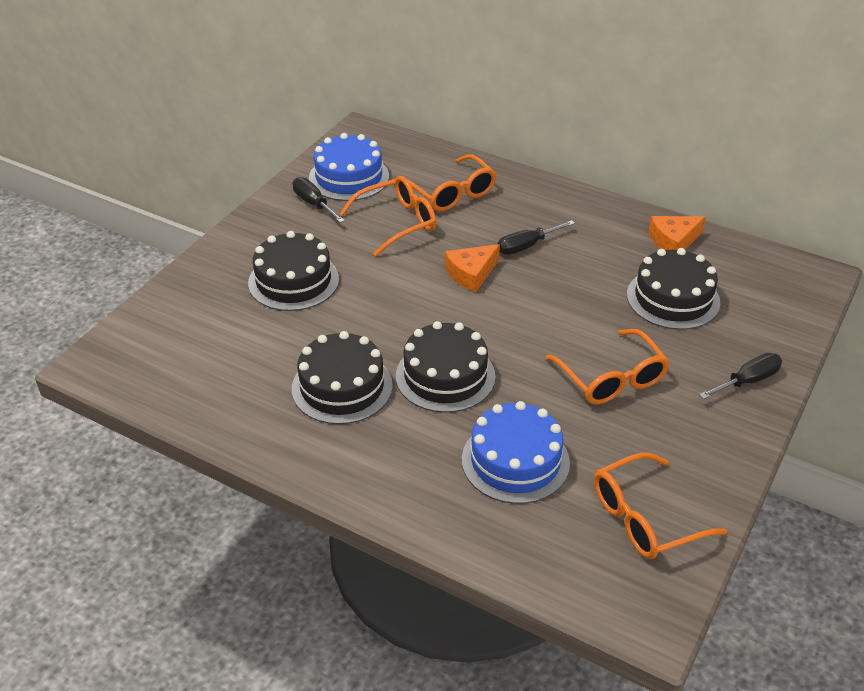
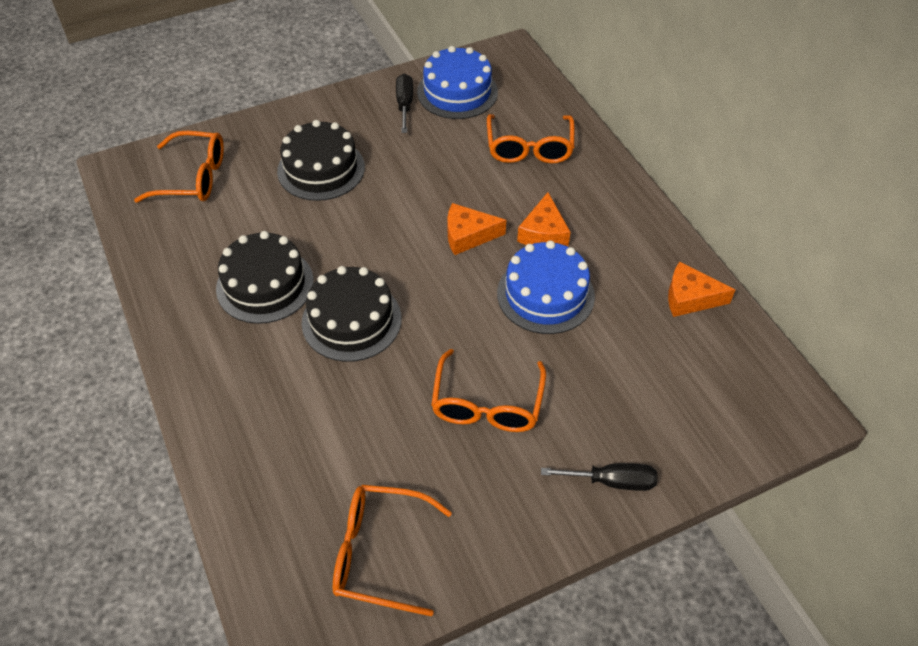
camera: 35 degrees right, 10 degrees up
(397, 222) = (455, 155): orange glasses -> orange glasses (193, 177)
(515, 461) = (329, 431): blue cake -> blue cake (545, 294)
(526, 246) = (543, 232): black screwdriver -> orange cheese
(673, 298) = (627, 356): black cake -> none

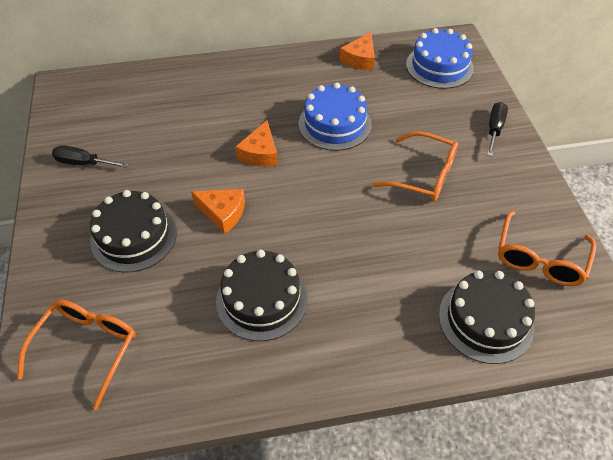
camera: 75 degrees left, 0 degrees up
(351, 320) = (323, 242): black cake -> black cake (485, 320)
(457, 92) = (90, 126): blue cake -> blue cake (439, 66)
(529, 148) = (183, 99): orange glasses -> none
(543, 232) = (275, 111): orange cheese -> orange cheese (223, 213)

